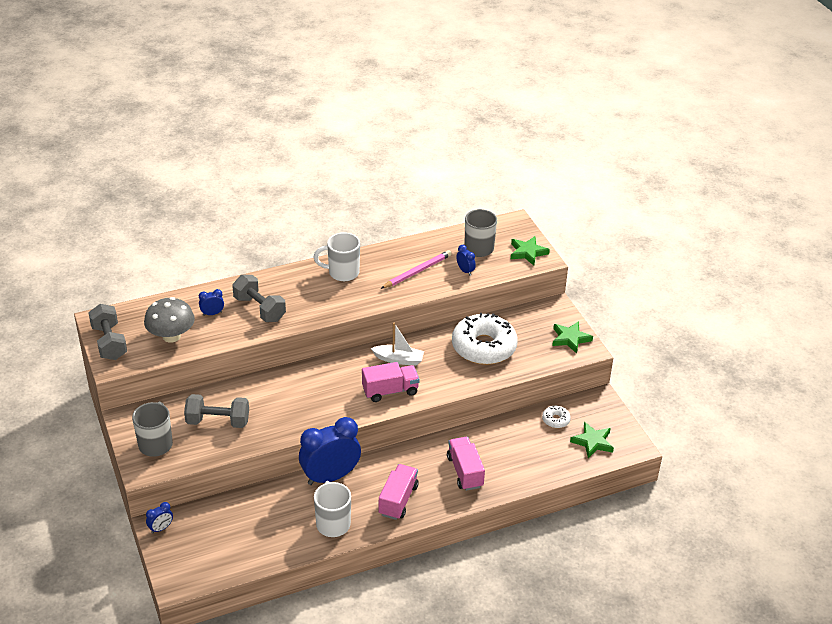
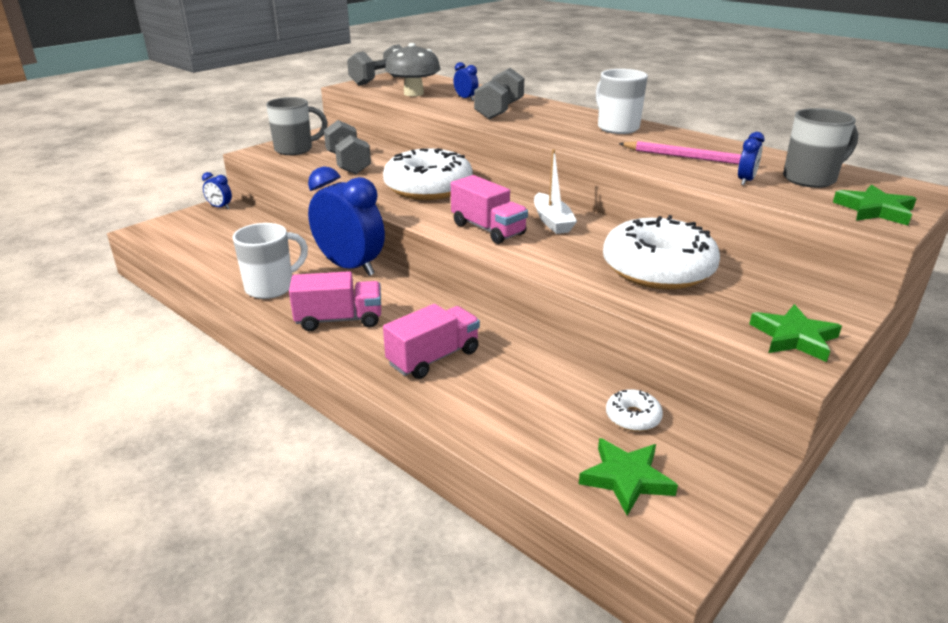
camera: 65 degrees right, 10 degrees down
(302, 394) = (428, 188): none -> white donut

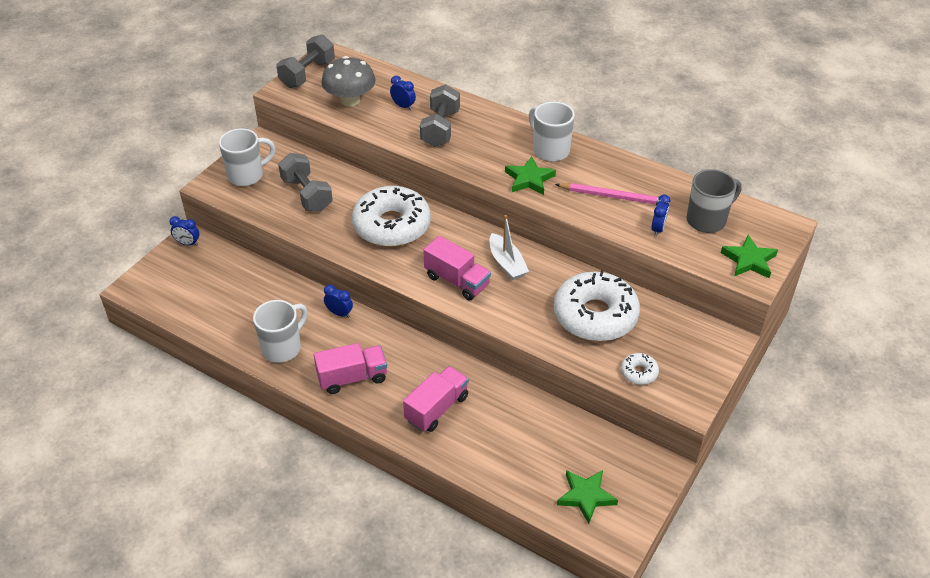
camera: 10 degrees left, 15 degrees up
(295, 149) = (247, 175): grey mug -> white mug
(350, 267) = (339, 313): blue clock -> blue clock, size x0.42
(633, 417) = (586, 445): white donut -> white donut (639, 372)
(794, 337) = (690, 379): green star -> green star (529, 179)

